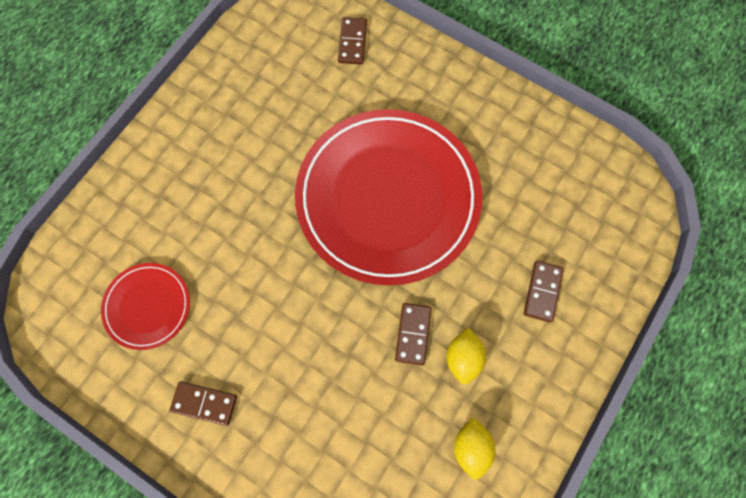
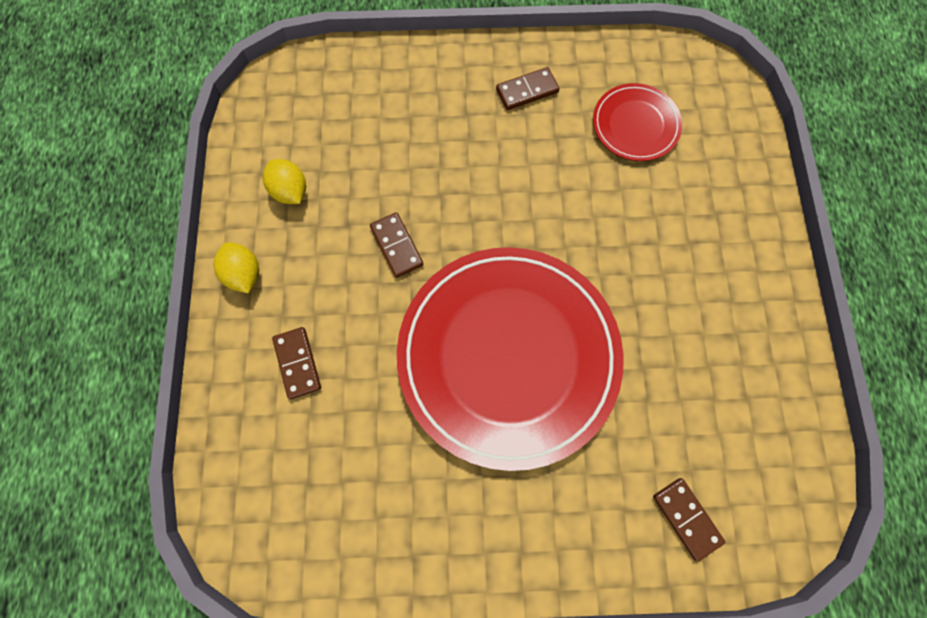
camera: 145 degrees right, 0 degrees up
(463, 358) = (339, 255): yellow lemon -> yellow lemon (244, 274)

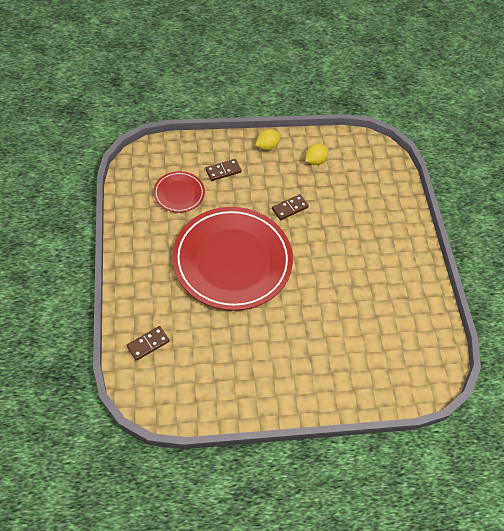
camera: 80 degrees right, 15 degrees down
(527, 90) = (399, 269): brown domino -> none
(635, 125) = (387, 329): red plate -> red plate (179, 193)

